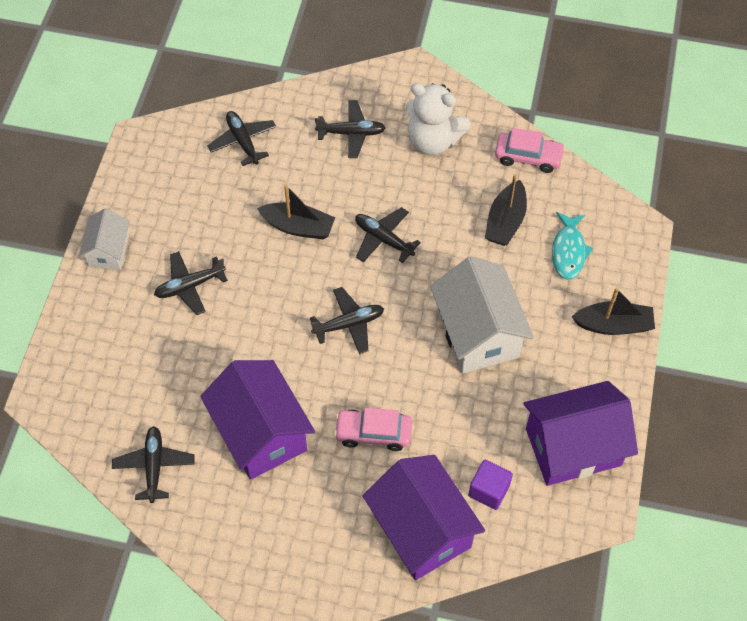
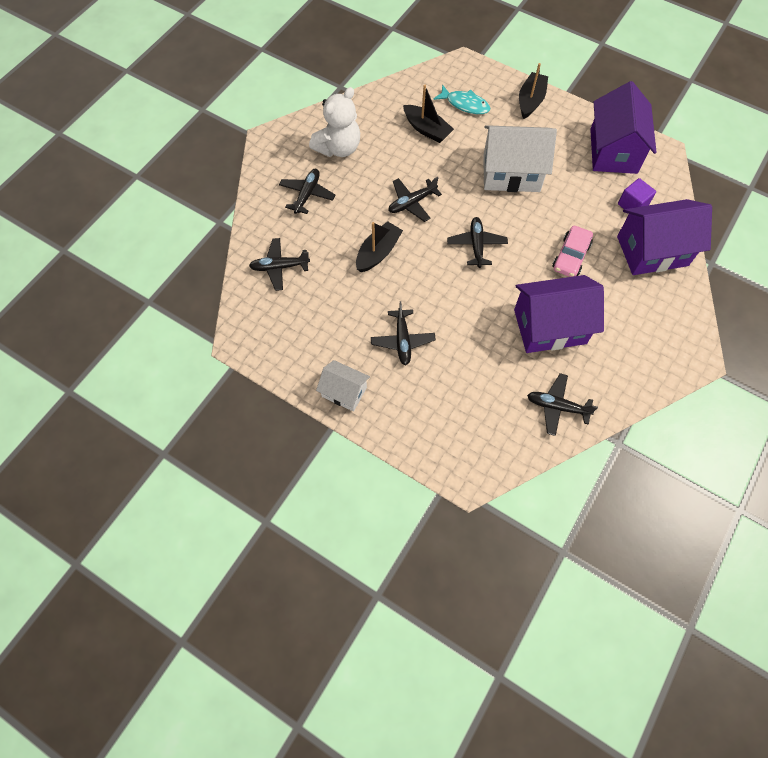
camera: 70 degrees left, 5 degrees up
(528, 157) = (379, 100): pink car -> none

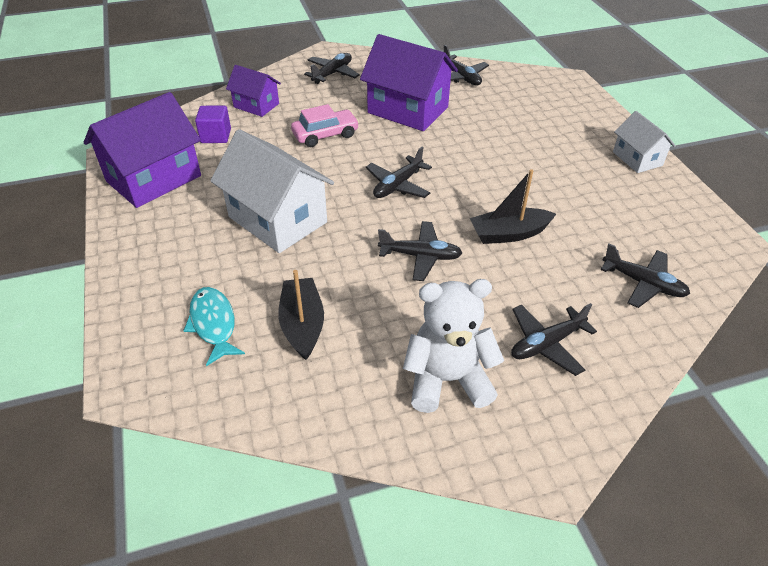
camera: 140 degrees left, 20 degrees down
(402, 340) = (549, 162): black plane -> black plane (332, 74)
(530, 101) = (138, 275): black boat -> none
(652, 251) = (256, 105): purple house -> purple house, size x0.56

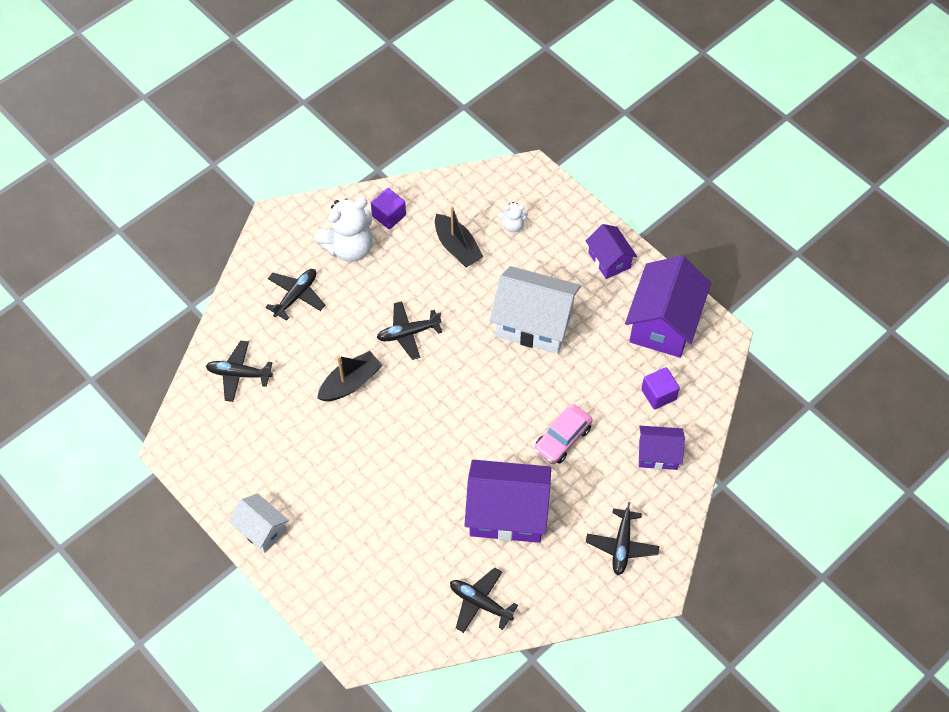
camera: 155 degrees right, 15 degrees up
(144, 246) = (609, 260): none -> purple house
(213, 324) = (513, 225): turquoise fish -> white teddy bear
(367, 403) = (389, 215): none -> purple cube
(398, 185) = (462, 400): black plane -> none

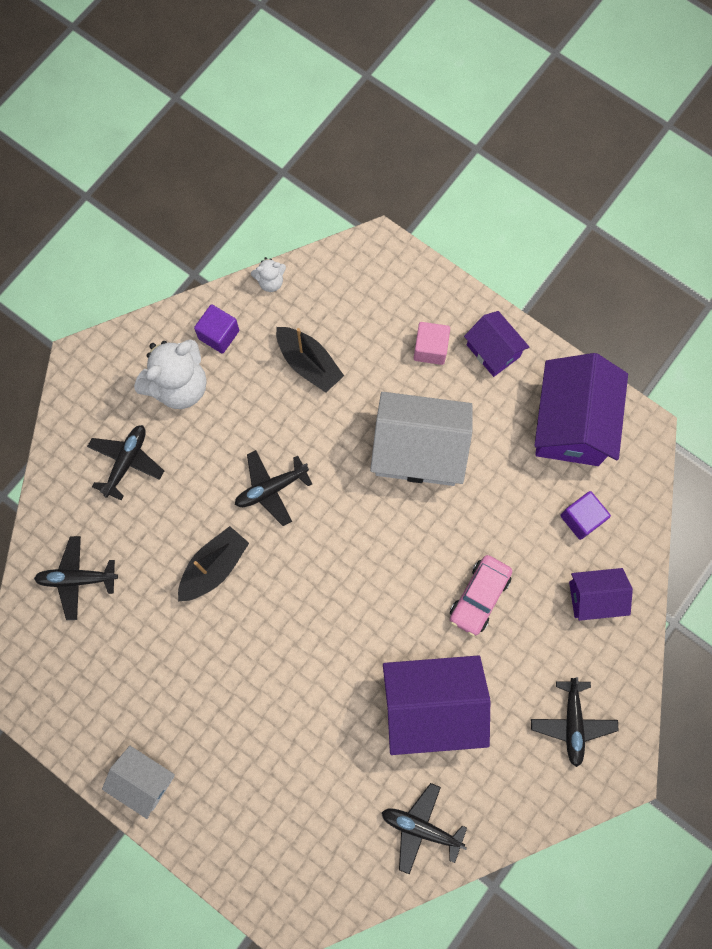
camera: 10 degrees left, 15 degrees up
(513, 225) = (370, 323): white teddy bear -> white teddy bear (270, 282)
(558, 251) = (430, 349): none -> pink cube

